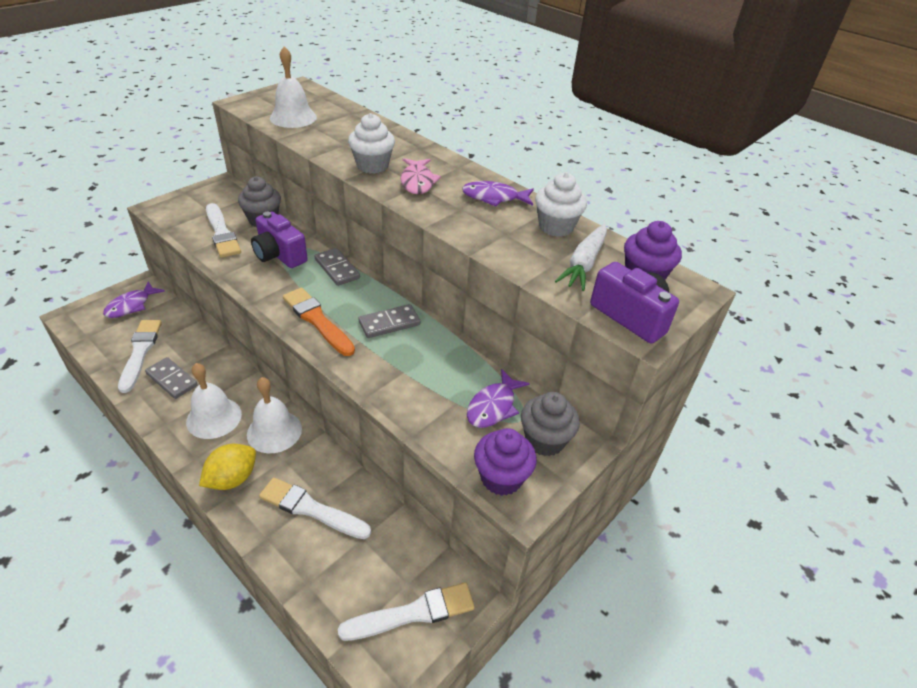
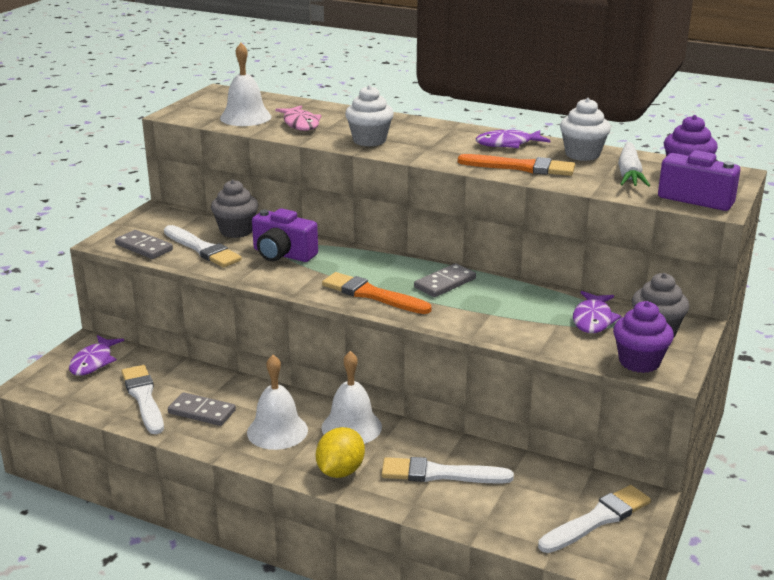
camera: 15 degrees left, 15 degrees down
(337, 269) = (353, 254): grey domino -> grey domino (144, 247)
(417, 182) = (425, 145): pink fish -> pink fish (300, 124)
(483, 230) = (521, 167): none -> orange brush

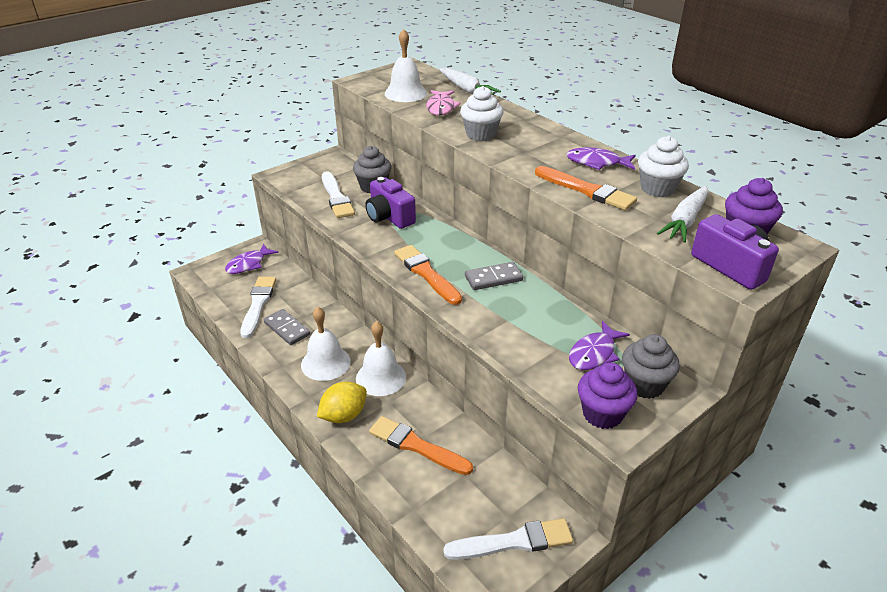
camera: 25 degrees right, 10 degrees up
(144, 247) = (298, 186): grey domino -> none
(309, 103) = (466, 89): none -> white carrot
(440, 474) = (416, 446): white brush -> orange brush

